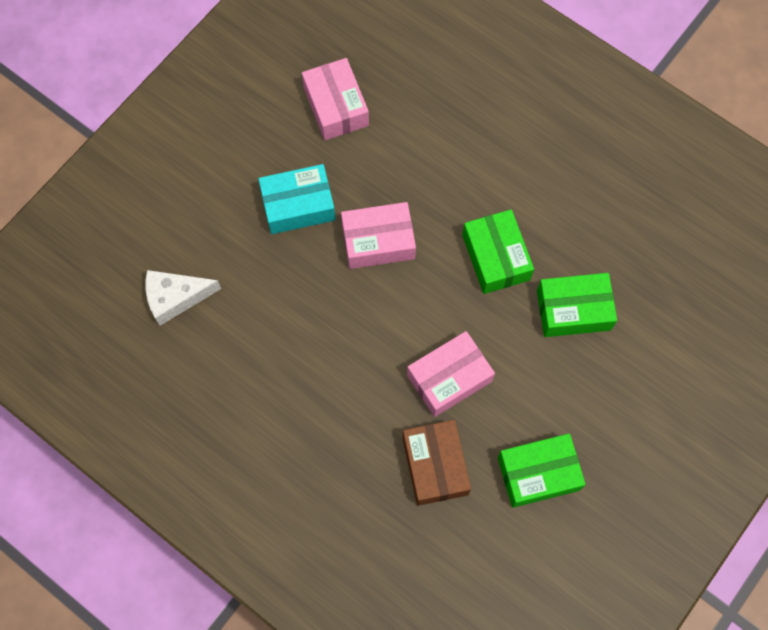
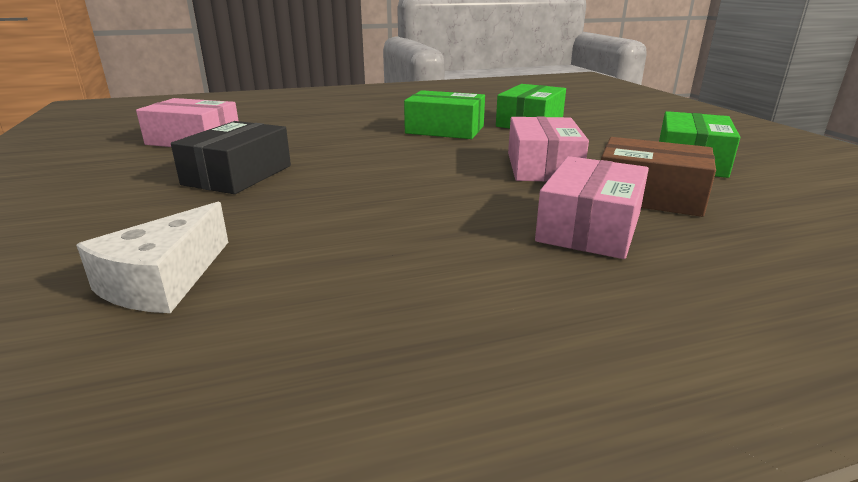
camera: 55 degrees left, 45 degrees down
(298, 205) = (238, 175): turquoise box -> black box
(378, 241) = (349, 157): pink box -> pink box (589, 227)

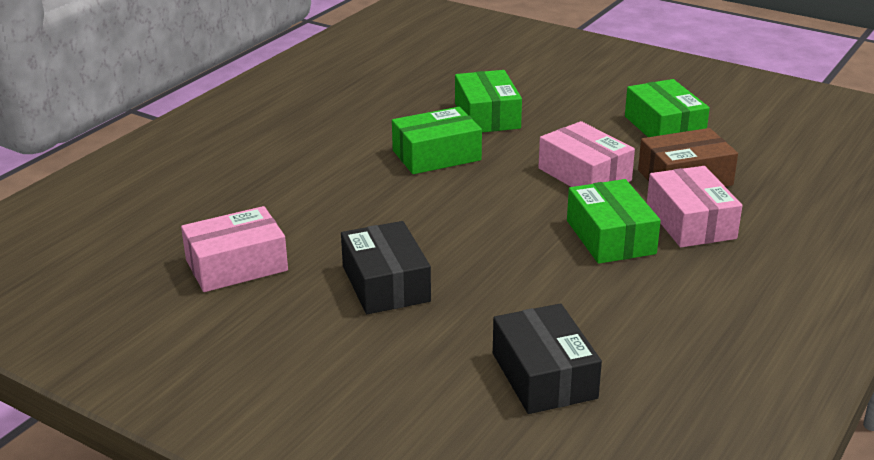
camera: 40 degrees left, 5 degrees up
(163, 280) = (544, 375): white cheese -> black box
(476, 209) = (610, 237): none -> green box

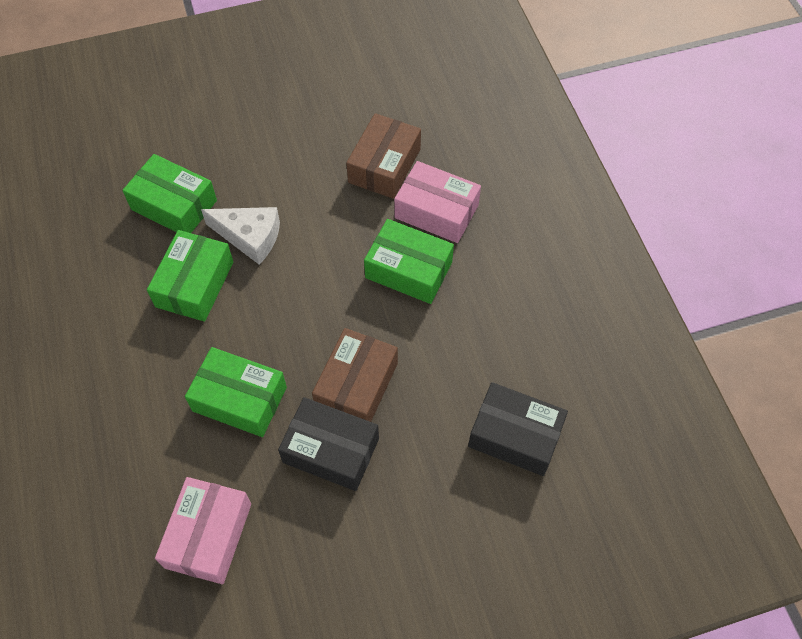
camera: 50 degrees left, 30 degrees up
(463, 266) = (356, 385): none -> brown box
(513, 156) = (250, 237): none -> white cheese
(584, 174) = (320, 217): pink box -> none
(664, 127) = (311, 117): green box -> green box (239, 399)

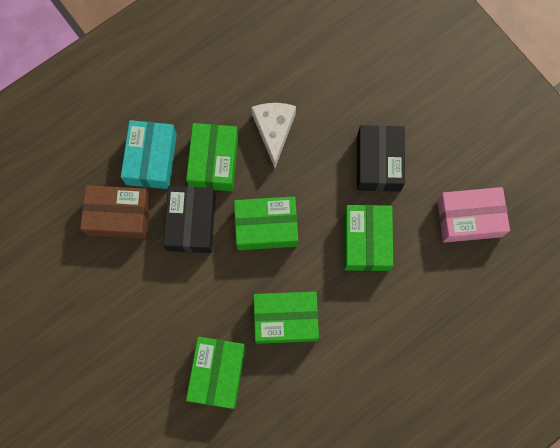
camera: 110 degrees left, 15 degrees up
(250, 237) = (227, 295): white cheese -> white cheese (274, 130)
(307, 298) = (266, 226): none -> green box
(356, 385) = (323, 164): brown box -> none
(436, 211) = (151, 159): pink box -> turquoise box
(515, 435) = (320, 48): black box -> black box (191, 223)

